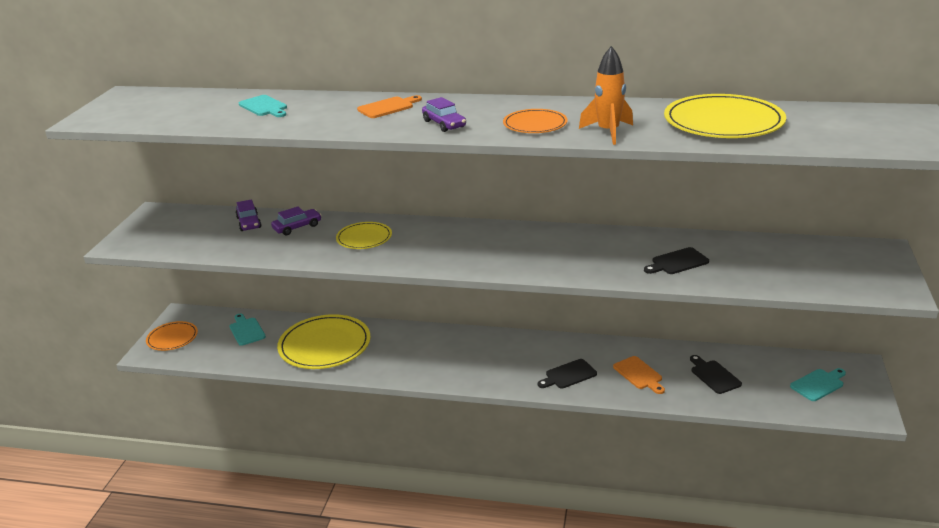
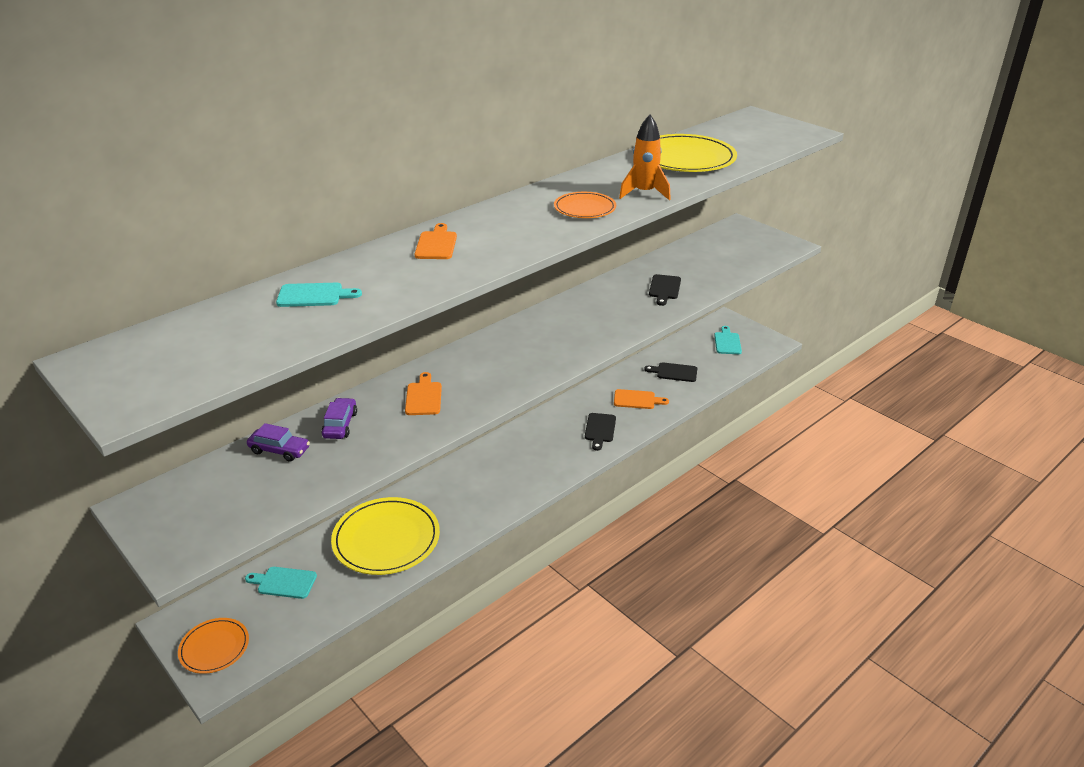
camera: 55 degrees left, 5 degrees up
(364, 238) = (423, 397): yellow plate -> orange cutting board
(444, 124) = (521, 236): purple car -> none

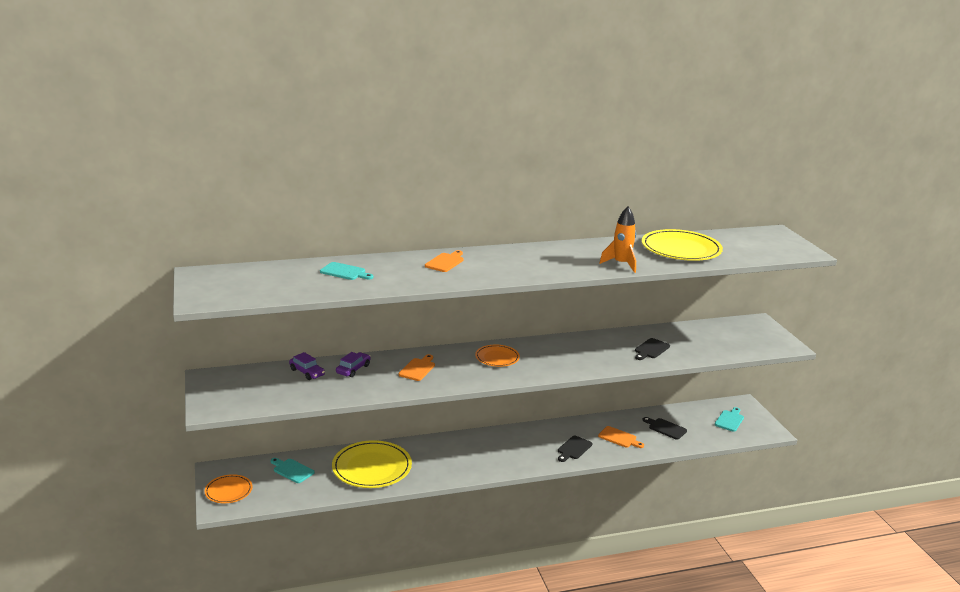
camera: 25 degrees right, 10 degrees down
(584, 208) = (567, 264): orange plate -> orange plate (497, 357)

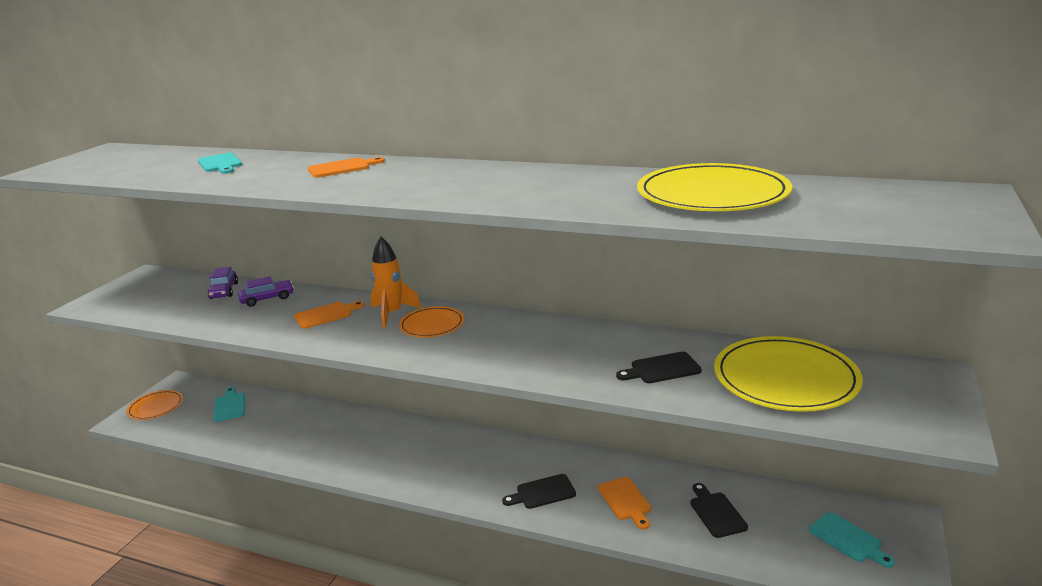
camera: 40 degrees right, 0 degrees up
(372, 467) = (297, 429): yellow plate -> yellow plate (785, 378)
(621, 264) = (562, 200): orange rocket -> orange rocket (392, 314)
(729, 420) = (848, 539): turquoise cutting board -> turquoise cutting board turned 75 degrees clockwise

